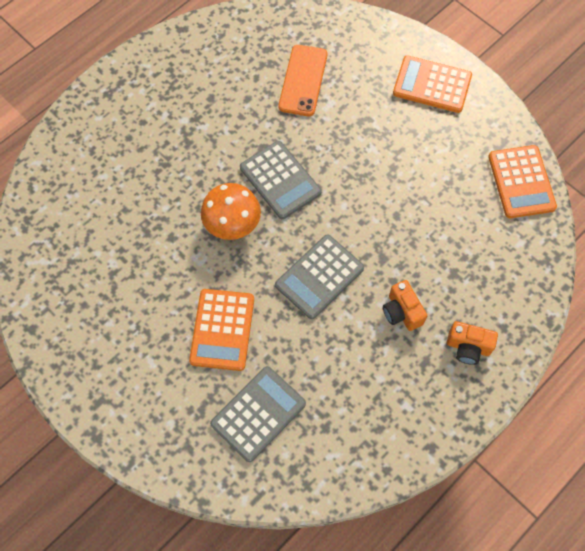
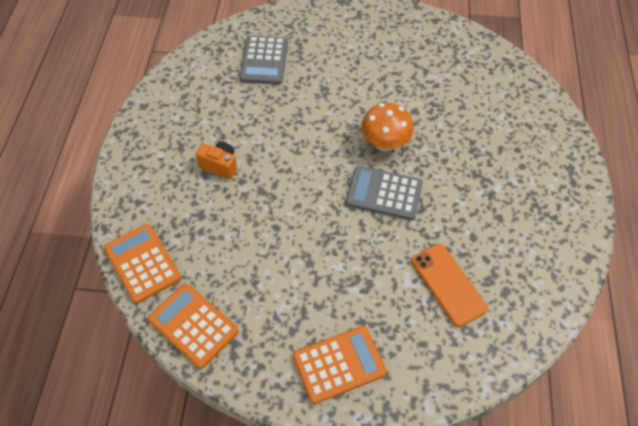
camera: 140 degrees right, 10 degrees down
(222, 330) = (327, 85): orange calculator -> orange calculator (142, 263)
(319, 277) = (295, 151): grey calculator -> none
(468, 347) = (156, 173): orange camera -> none

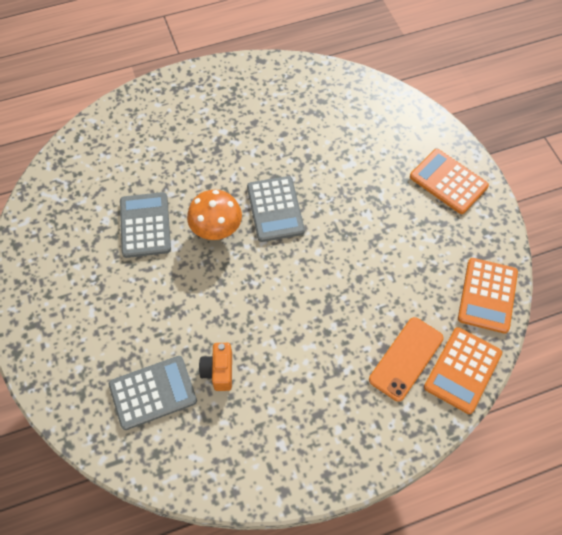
camera: 115 degrees left, 5 degrees up
(220, 165) = (320, 362): orange camera -> orange camera (218, 371)
(414, 98) = (145, 225): none -> grey calculator
(448, 284) = (338, 136): orange phone -> orange phone (406, 358)

